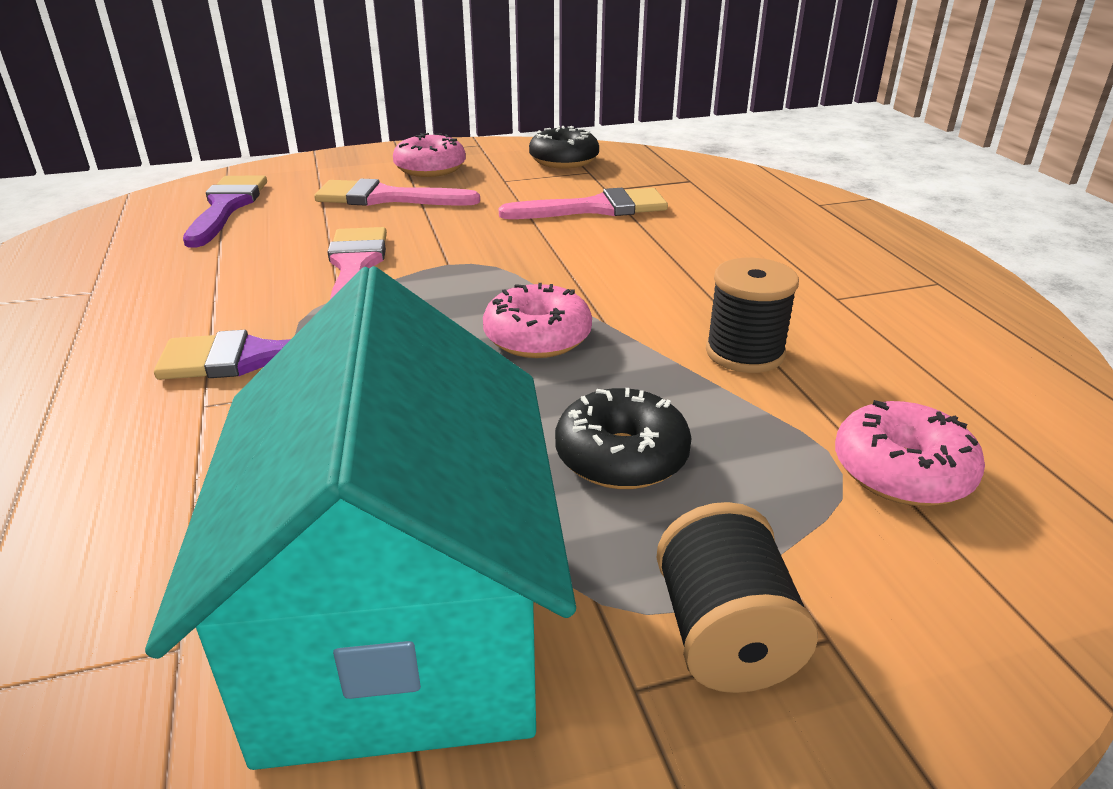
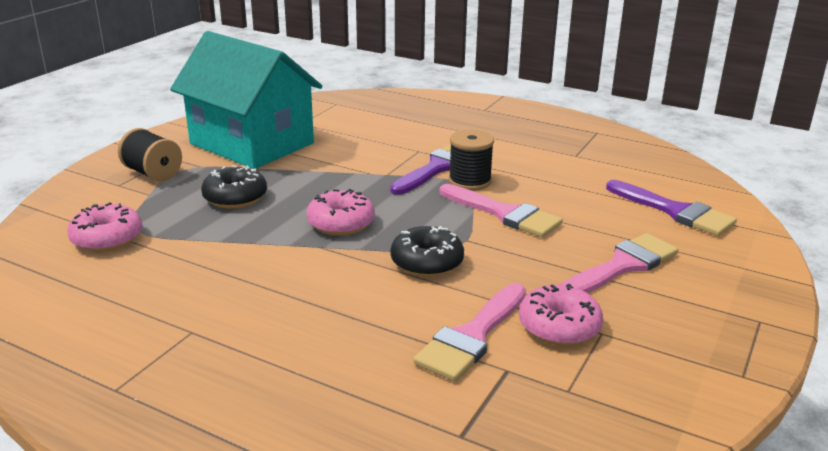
camera: 135 degrees right, 5 degrees down
(430, 169) = (681, 313): pink donut -> pink donut (559, 327)
(564, 160) = (621, 395): black donut -> black donut (427, 262)
(744, 353) = (223, 262): black spool -> black spool (469, 181)

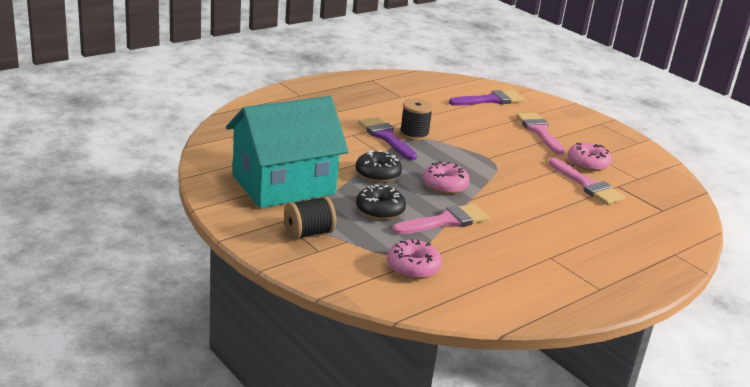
camera: 70 degrees left, 0 degrees up
(427, 262) = (509, 175): black donut -> black donut (377, 174)
(504, 214) = (464, 139): pink brush -> pink brush (446, 221)

